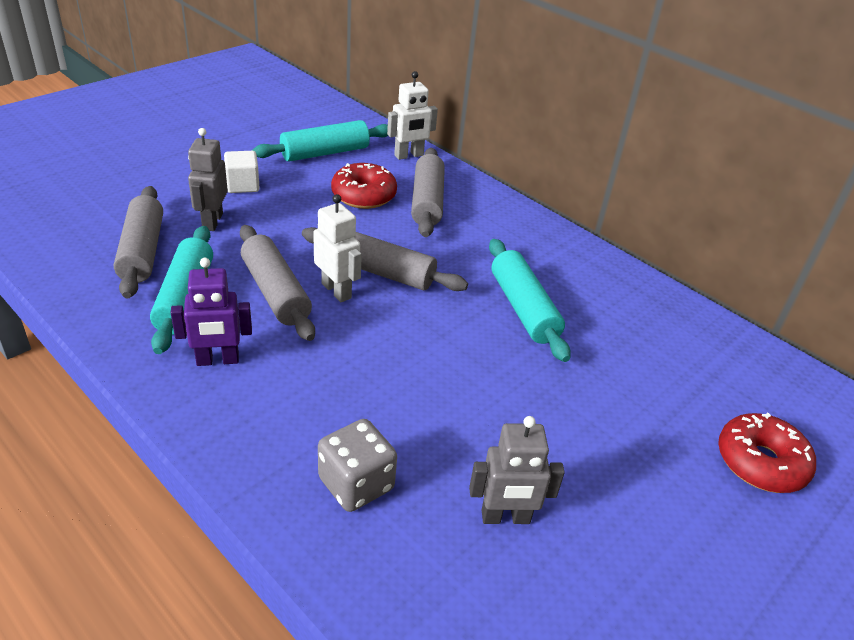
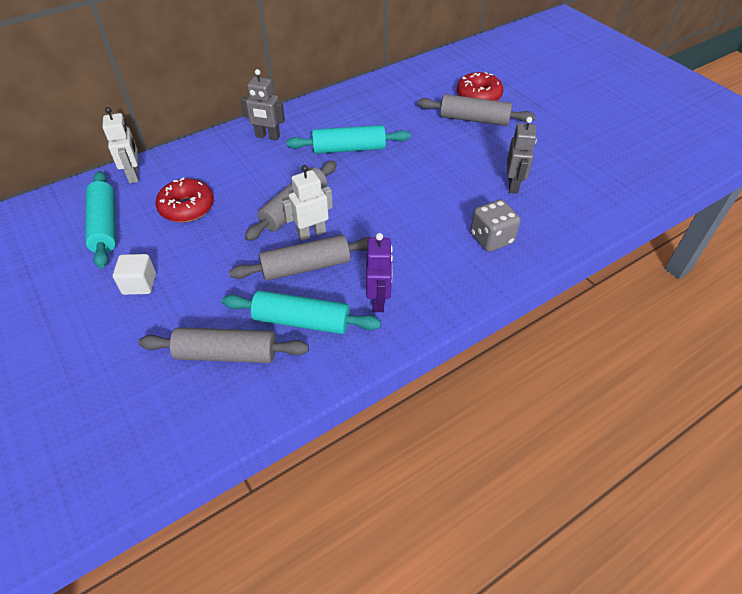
camera: 75 degrees left, 10 degrees up
(212, 221) = (194, 305): grey robot -> grey robot (267, 136)
(427, 201) = (209, 174): grey rolling pin -> grey rolling pin (474, 119)

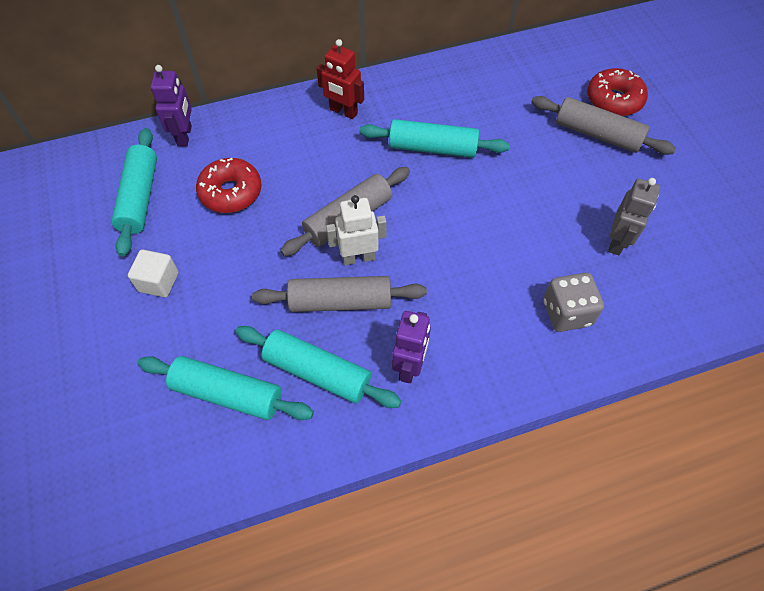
camera: 15 degrees right, 10 degrees up
(134, 175) = (185, 136): white robot -> purple robot
(226, 354) = (228, 393): grey rolling pin -> turquoise rolling pin
(267, 136) = (343, 112): grey robot -> red robot

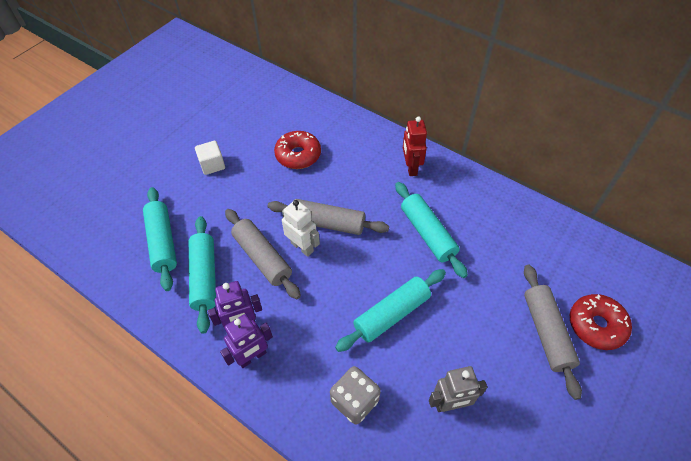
camera: 55 degrees right, 5 degrees down
(140, 197) = (260, 120): turquoise rolling pin -> turquoise rolling pin (391, 314)
(185, 136) = (320, 109): purple robot -> purple robot (252, 357)

